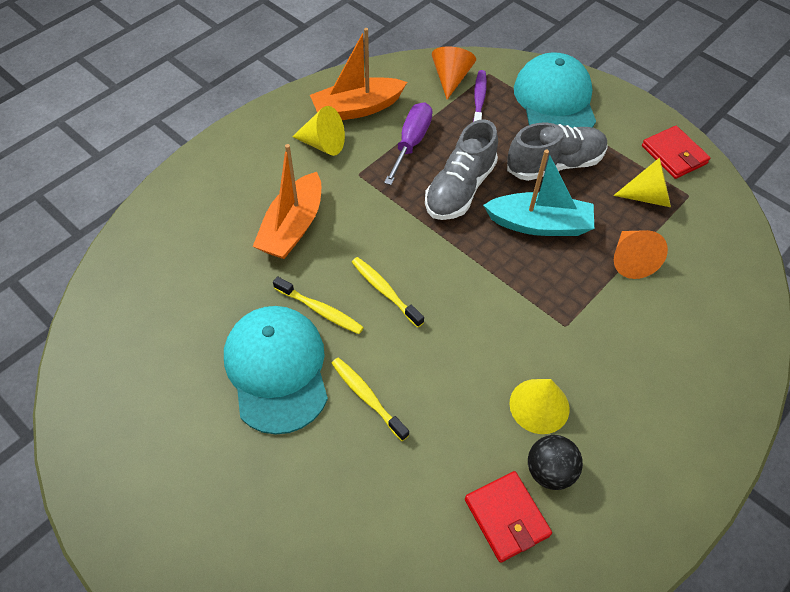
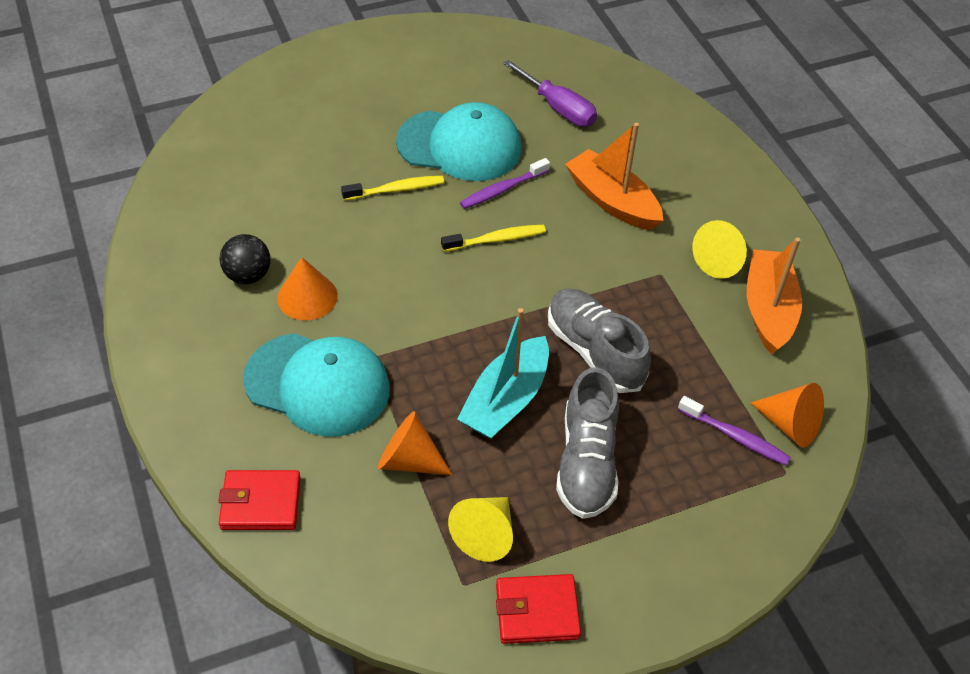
camera: 115 degrees right, 5 degrees down
(320, 310) = (502, 189): yellow toothbrush -> purple toothbrush
(411, 143) = (688, 337): purple screwdriver -> purple screwdriver (558, 108)
(506, 517) = (235, 232): red wallet -> red wallet (260, 503)
(539, 406) = (307, 297): yellow cone -> orange cone
(555, 100) = (701, 524): turquoise cap -> turquoise cap (318, 384)

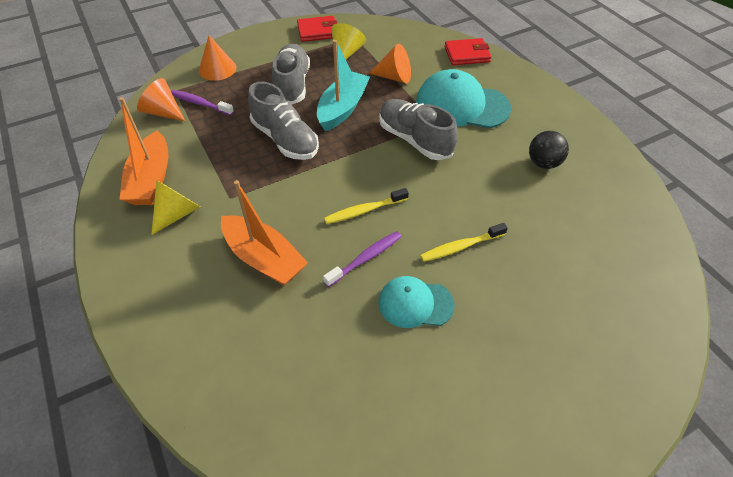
camera: 175 degrees right, 0 degrees up
(307, 297) = (493, 153): orange cone -> orange cone (217, 69)
(409, 330) = (414, 140): none -> grey shoe
(460, 145) = (415, 303): turquoise cap -> turquoise cap, size x0.59
(558, 108) = (317, 371): purple screwdriver -> none

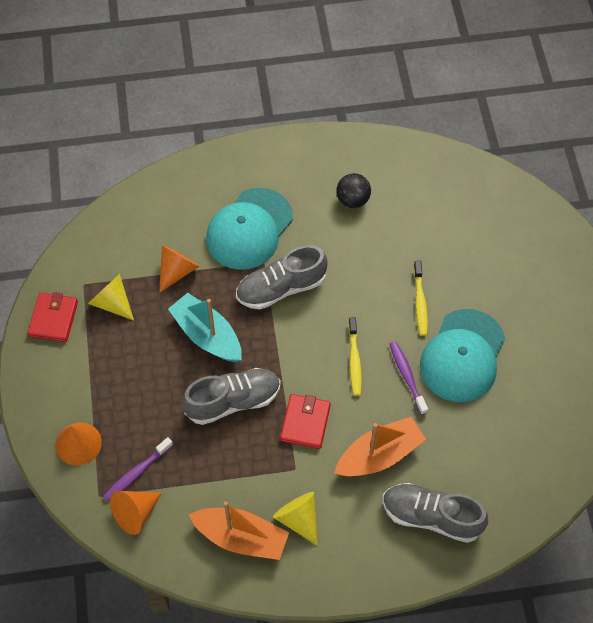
camera: 70 degrees left, 10 degrees up
(292, 85) = (145, 372): grey shoe -> grey shoe (431, 517)
(415, 303) = (462, 356): turquoise cap -> turquoise cap, size x1.69
(467, 54) = (170, 190): red wallet -> red wallet (305, 422)

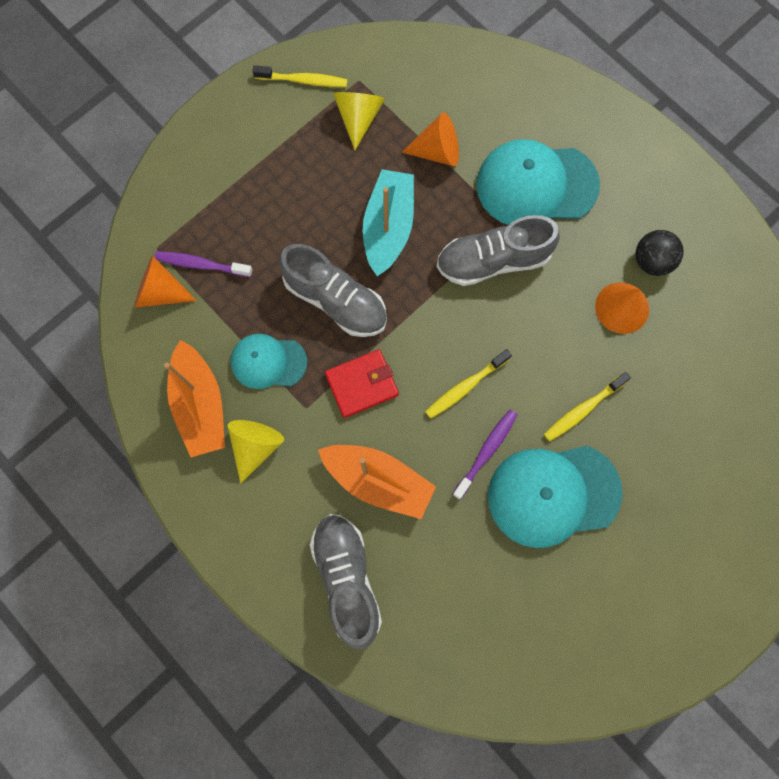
camera: 55 degrees right, 15 degrees up
(53, 319) = (303, 81): red wallet -> yellow toothbrush
(78, 443) = (195, 193): orange cone -> orange cone (622, 307)
(244, 472) = (268, 362): none -> turquoise cap
(281, 288) = (493, 261): grey shoe -> grey shoe turned 45 degrees counterclockwise

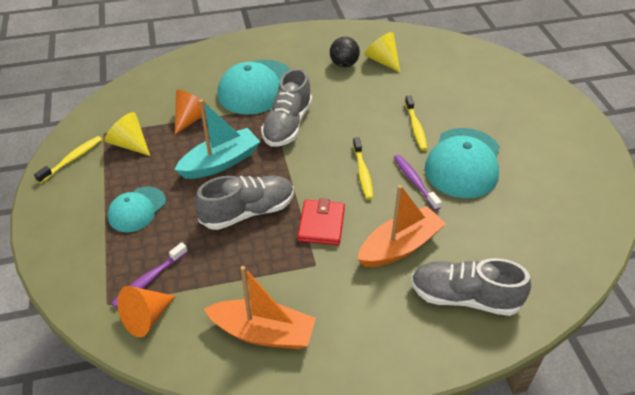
camera: 60 degrees left, 30 degrees down
(256, 446) = (324, 310): yellow cone -> yellow cone (382, 60)
(268, 362) = (262, 271): turquoise cap -> turquoise cap (137, 209)
(388, 228) = (220, 162): turquoise boat -> turquoise boat turned 105 degrees clockwise
(622, 307) = (363, 86): orange cone -> none

